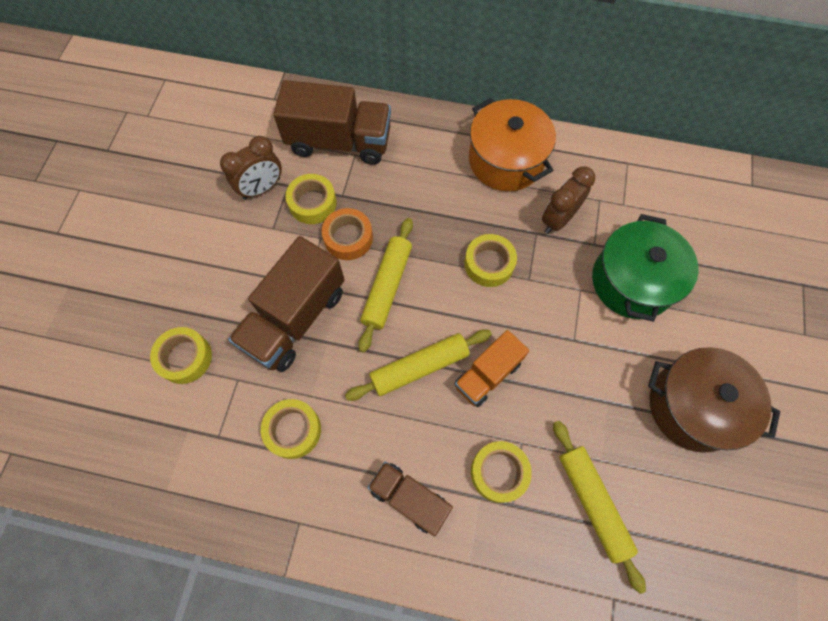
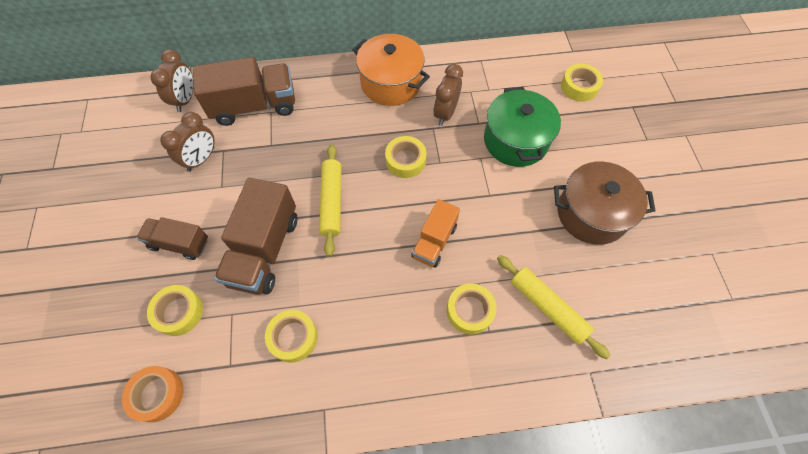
camera: 20 degrees left, 5 degrees down
(267, 111) = (185, 100): none -> brown clock
(312, 203) = (248, 158): yellow tape -> yellow tape (579, 87)
(348, 238) = (287, 175): orange tape -> orange tape (157, 394)
(409, 498) = (407, 356): brown truck -> brown truck (179, 243)
(419, 367) = (379, 254): yellow rolling pin -> none

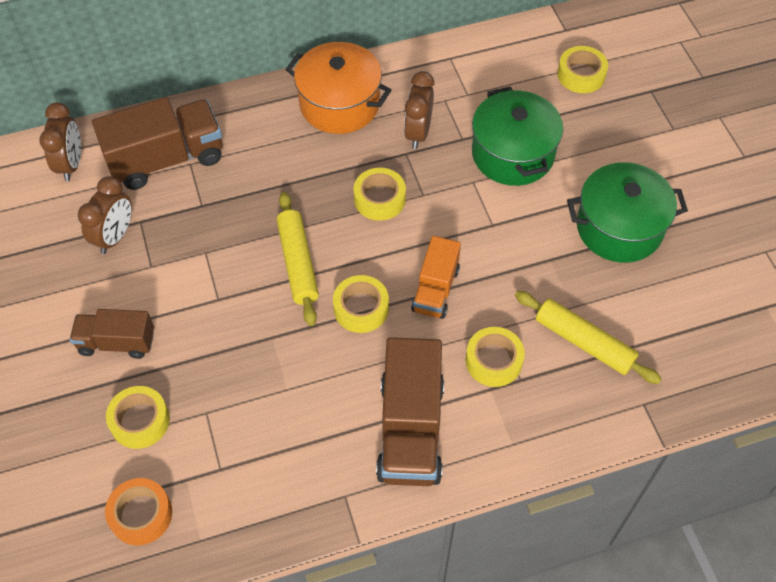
camera: 10 degrees left, 5 degrees down
(264, 250) = (227, 333): brown truck -> brown truck (410, 429)
(293, 337) = (289, 425): yellow tape -> yellow tape (361, 308)
(591, 213) = (619, 227): brown pot -> green pot

